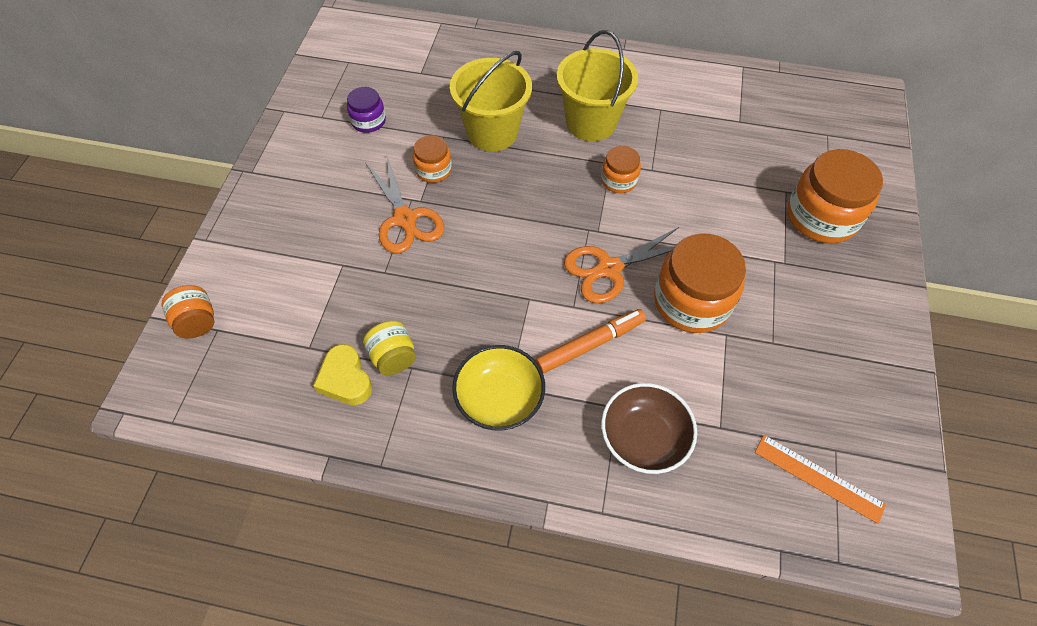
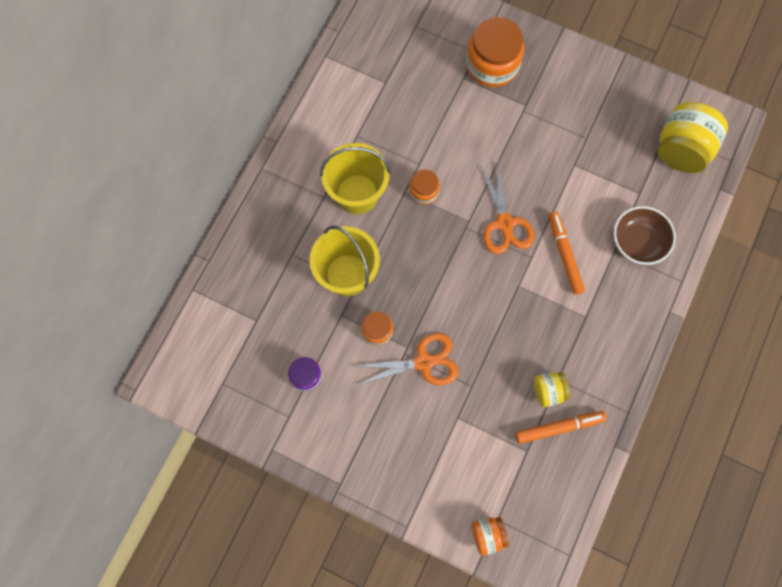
camera: 75 degrees left, 15 degrees up
(345, 379) = (559, 427): yellow heart -> orange marker
(499, 398) = (594, 325): yellow bowl -> none
(691, 301) = (544, 177): orange jar -> none
(818, 478) = (681, 150): orange ruler -> yellow jar

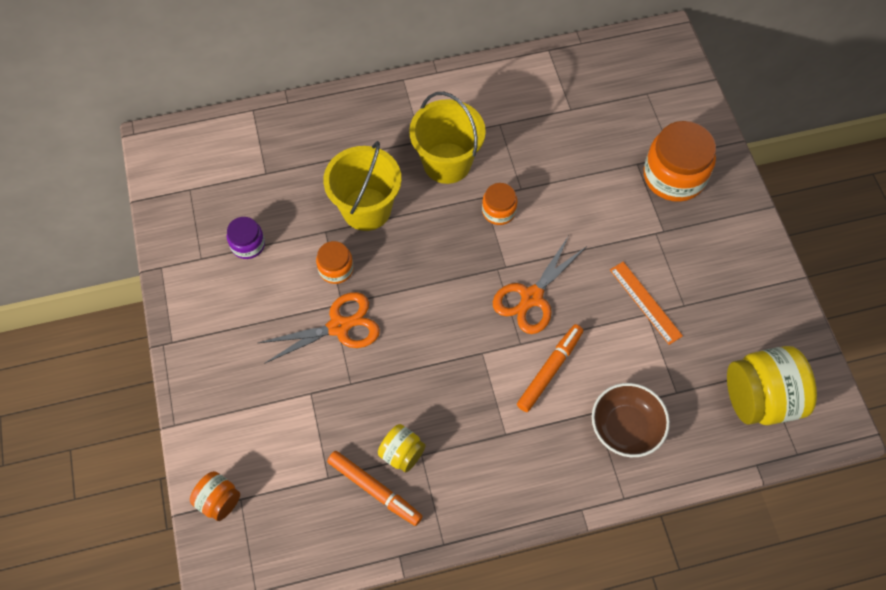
camera: 50 degrees right, 10 degrees down
(423, 362) = (339, 327): orange scissors -> orange scissors turned 60 degrees counterclockwise
(565, 159) = (645, 302): none -> orange ruler

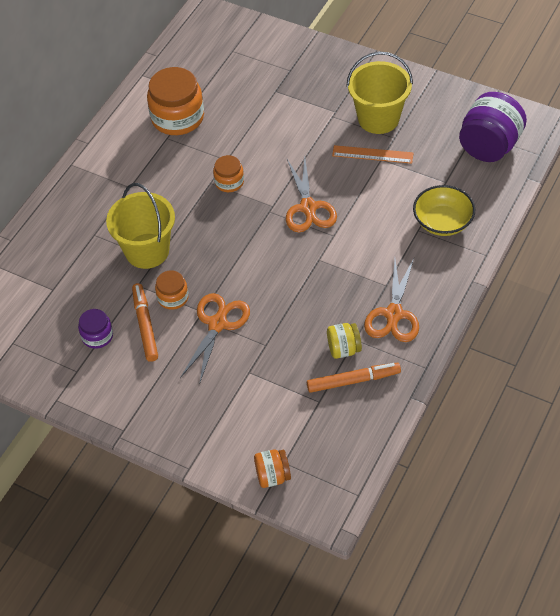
camera: 45 degrees left, 10 degrees down
(447, 163) = (163, 184): yellow bucket -> yellow bucket (378, 118)
(479, 467) = (394, 314): none -> orange scissors
(549, 370) = (367, 233): orange marker -> orange marker (145, 325)
(626, 427) = (442, 222): brown bowl -> yellow bowl
(674, 176) = (304, 80): orange jar -> orange jar (177, 117)
(760, 398) = (489, 146): yellow jar -> purple jar

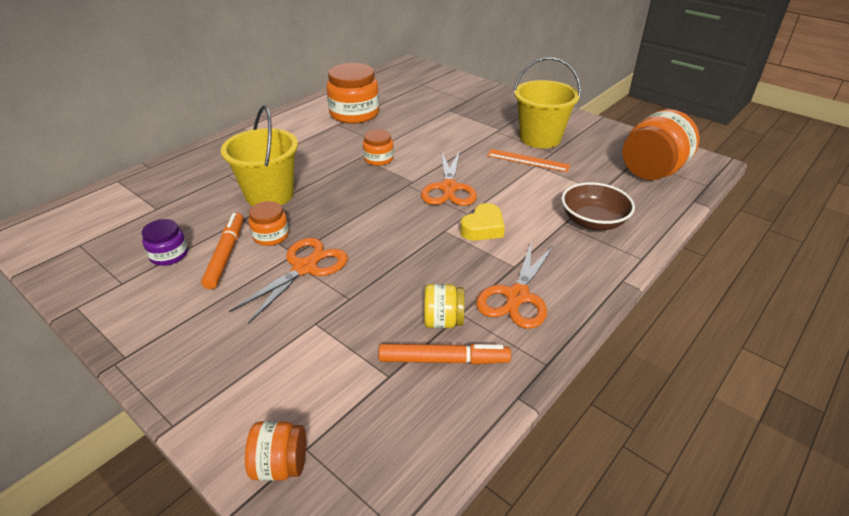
camera: 10 degrees right, 15 degrees down
(351, 249) = (483, 228): none -> yellow heart
(442, 222) = (593, 221): yellow bowl -> brown bowl
(489, 146) = (652, 171): purple jar -> orange jar

